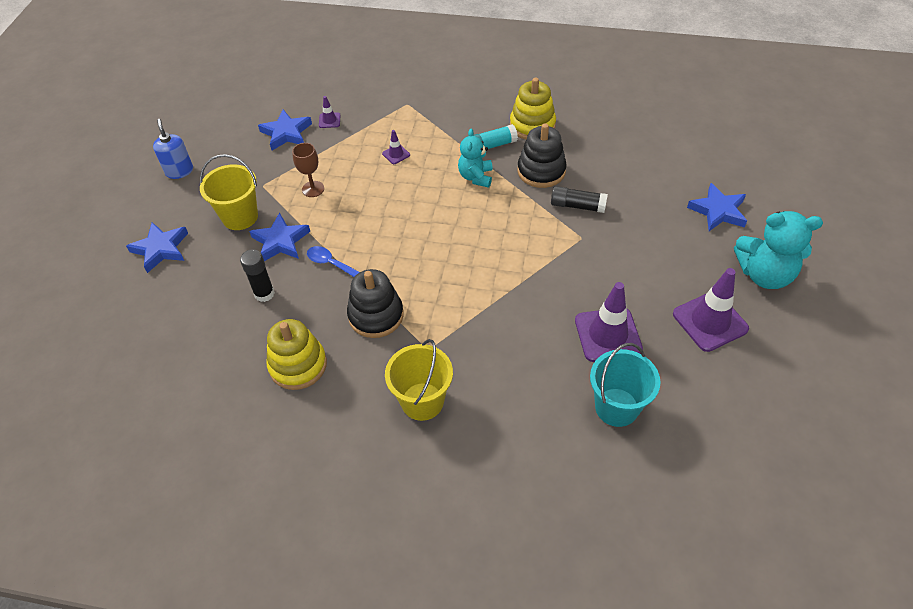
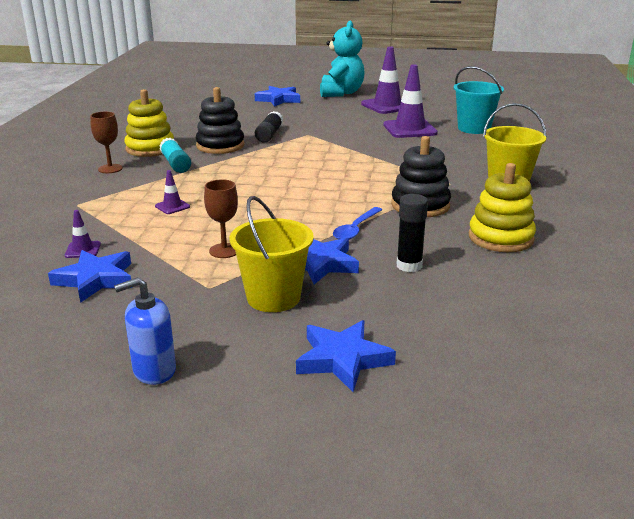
camera: 95 degrees left, 25 degrees down
(476, 177) = (222, 169): turquoise teddy bear -> none
(481, 109) = (110, 169): none -> brown goblet

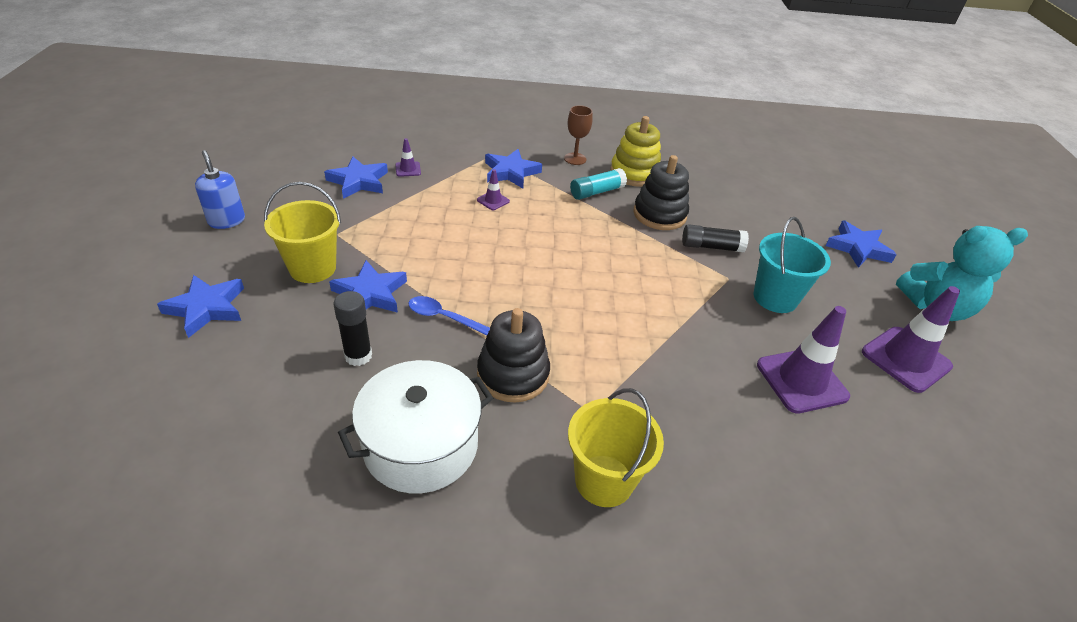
camera: 80 degrees right, 15 degrees up
(120, 197) = (511, 172): none -> blue star
(224, 251) = (401, 236): brown goblet -> none
(474, 128) = (849, 467): turquoise bucket -> turquoise bucket (775, 298)
(500, 238) = (421, 445): yellow stacking toy -> white pot

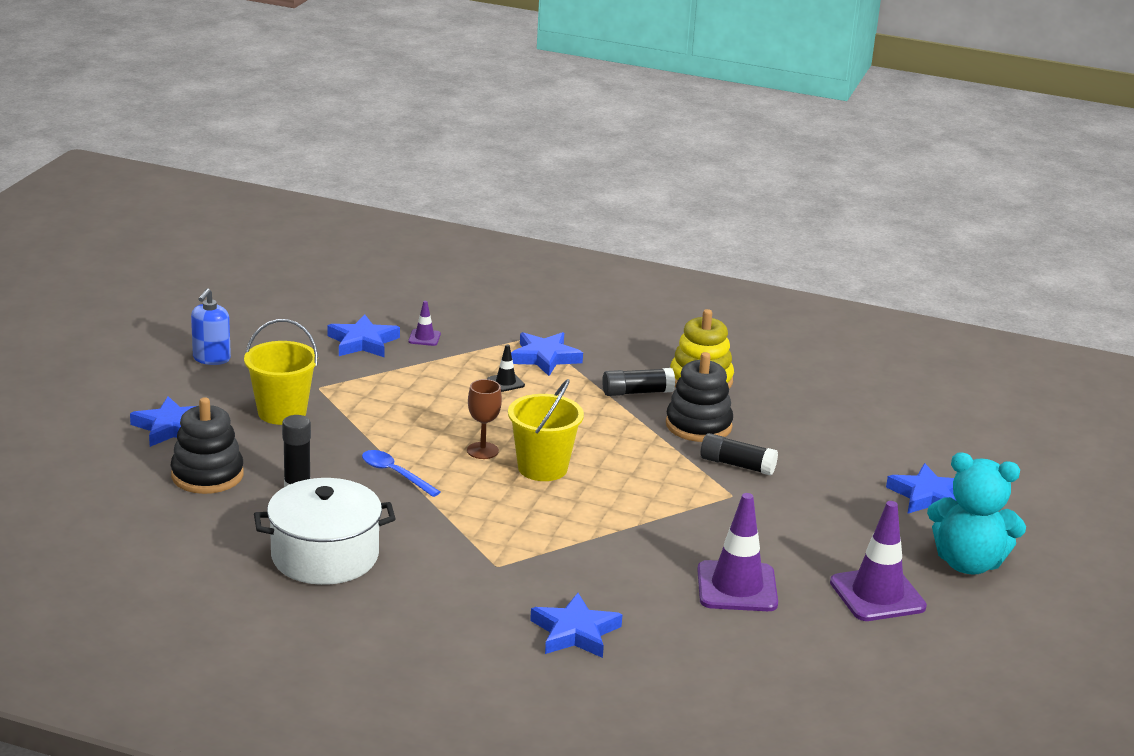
camera: 20 degrees right, 15 degrees down
(227, 221) = (211, 358): blue soap dispenser -> blue soap dispenser turned 150 degrees counterclockwise
(370, 293) = (330, 442): blue star -> blue star (575, 632)
(493, 201) = (505, 382): purple traffic cone -> black traffic cone
(513, 374) = (437, 527): black stacking toy -> black stacking toy (207, 475)
(575, 159) = (635, 355): brown goblet -> brown goblet (482, 451)
(597, 192) = (637, 392): turquoise glue stick -> black glue stick
(604, 480) = (476, 610): yellow bucket -> yellow bucket (542, 468)
(775, 298) = (772, 521): turquoise bucket -> none

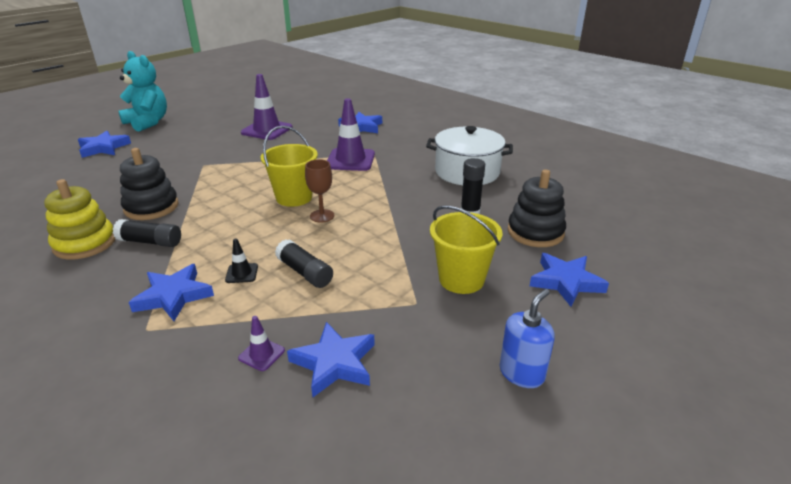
camera: 155 degrees left, 5 degrees up
(395, 474) = (396, 210): blue spoon -> none
(737, 465) = (172, 179): black glue stick -> black glue stick (305, 272)
(877, 595) = (210, 119): purple traffic cone -> purple traffic cone (350, 160)

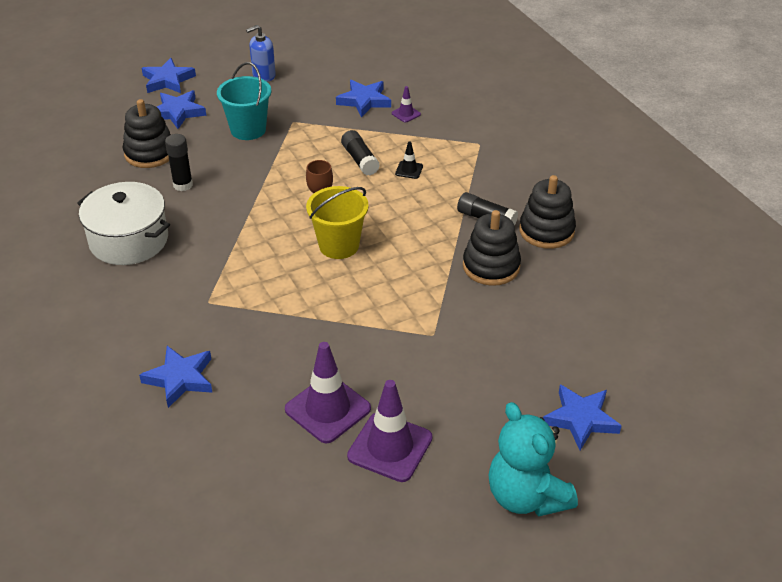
camera: 160 degrees left, 10 degrees up
(85, 243) = (546, 231): yellow stacking toy -> black stacking toy
(174, 296) = (462, 163): blue star -> blue star (167, 80)
(350, 160) = (245, 296): purple traffic cone -> purple traffic cone (390, 447)
(461, 279) = (248, 129): yellow bucket -> turquoise bucket

